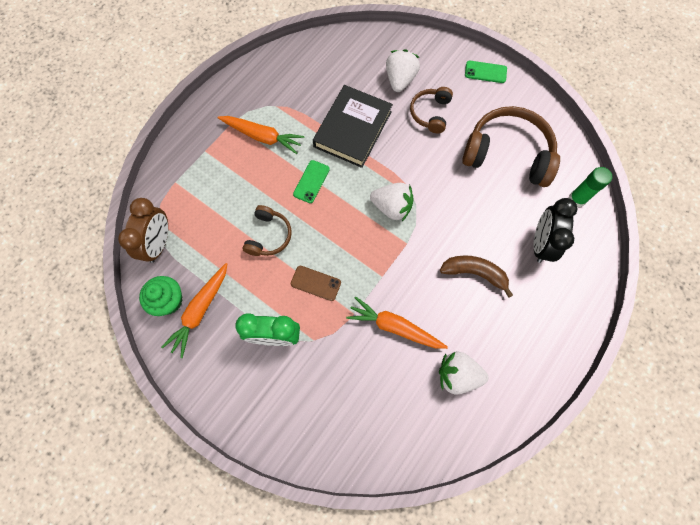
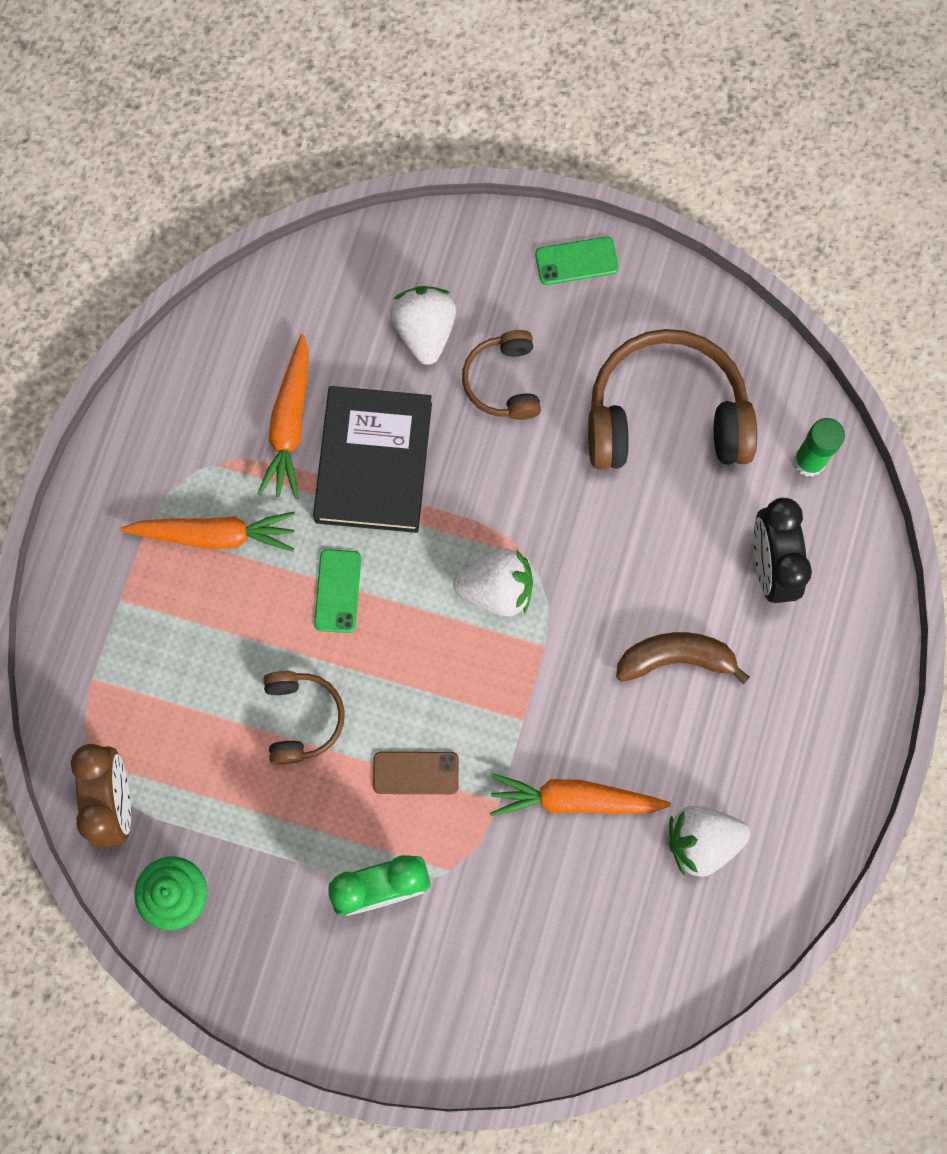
camera: 20 degrees left, 5 degrees up
(200, 311) = (239, 892): orange carrot -> orange carrot (290, 424)

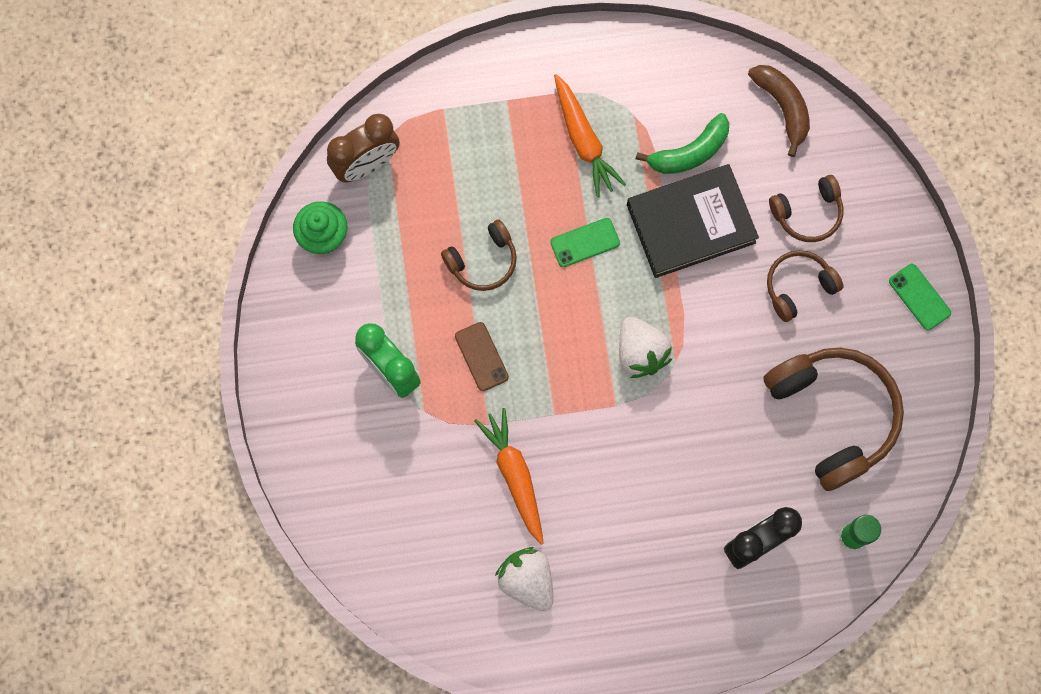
camera: 65 degrees right, 0 degrees up
(290, 424) = (689, 152): orange carrot -> green banana
(425, 331) = (807, 213): white strawberry -> brown headphones
(676, 659) = (652, 503): brown banana -> brown banana (782, 107)

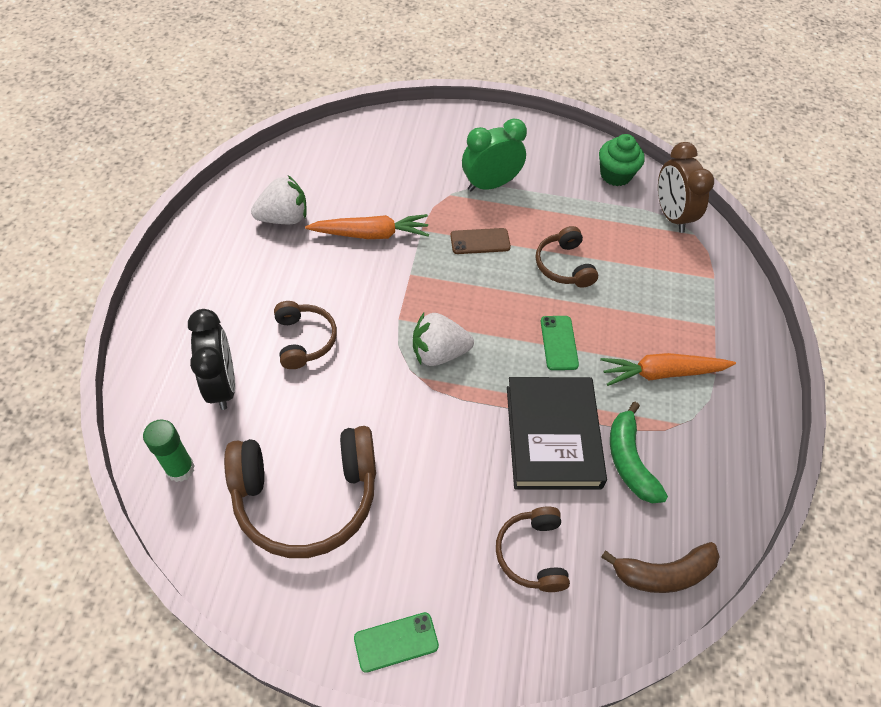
camera: 105 degrees right, 20 degrees down
(798, 286) = (454, 514): brown headphones -> brown headphones (304, 340)

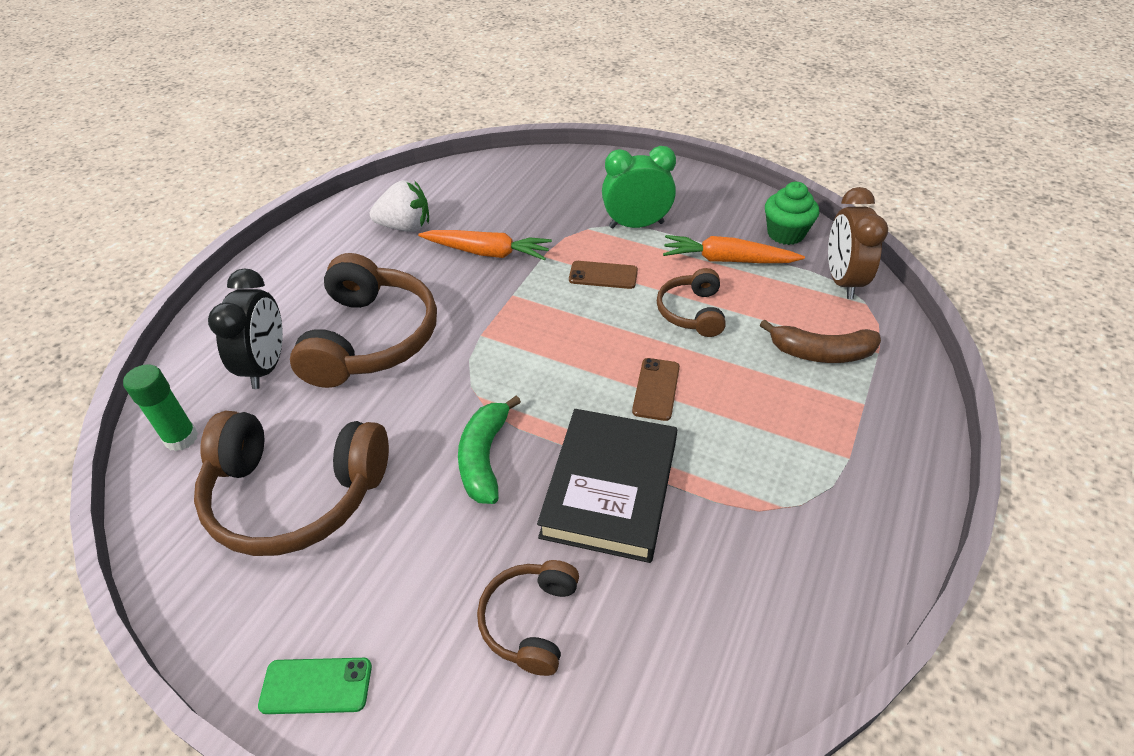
camera: 20 degrees right, 10 degrees down
(304, 340) = (371, 338): brown headphones -> brown headphones, size x1.87
(439, 353) = (510, 375): white strawberry -> none
(559, 343) = (656, 389): green phone -> brown phone
(629, 461) = (699, 537): green banana -> green banana (484, 458)
(662, 373) = (776, 444): orange carrot -> orange carrot (727, 260)
(663, 573) = (699, 689): brown banana -> brown banana (821, 353)

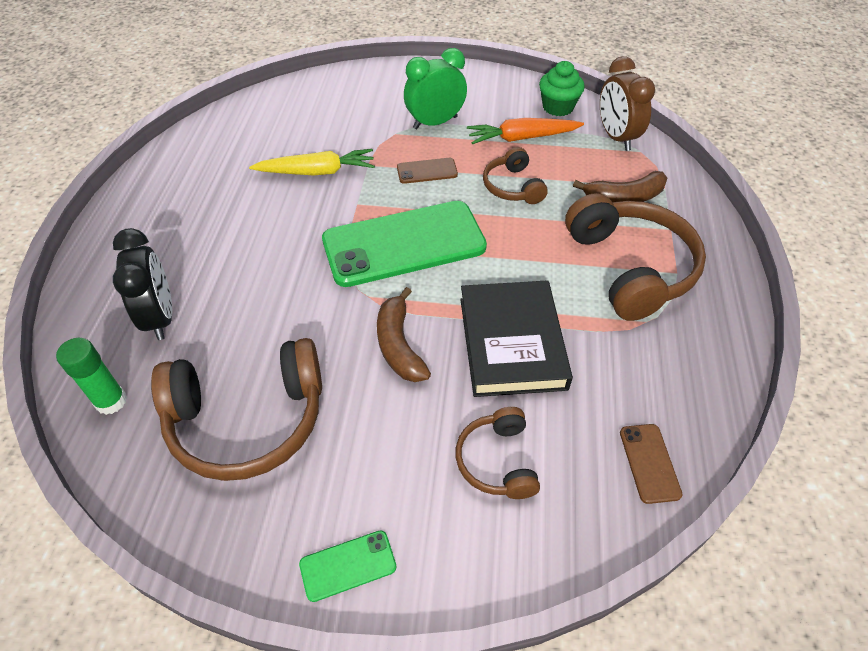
camera: 20 degrees left, 5 degrees up
(371, 338) = (248, 269): brown headphones -> brown headphones (631, 267)
(405, 227) = (229, 163): white strawberry -> none
(484, 458) = (399, 345): green banana -> brown banana
(487, 252) = (317, 172): orange carrot -> yellow carrot
(541, 348) = (404, 244): none -> green phone
(656, 389) = (512, 255): brown phone -> brown phone (649, 463)

